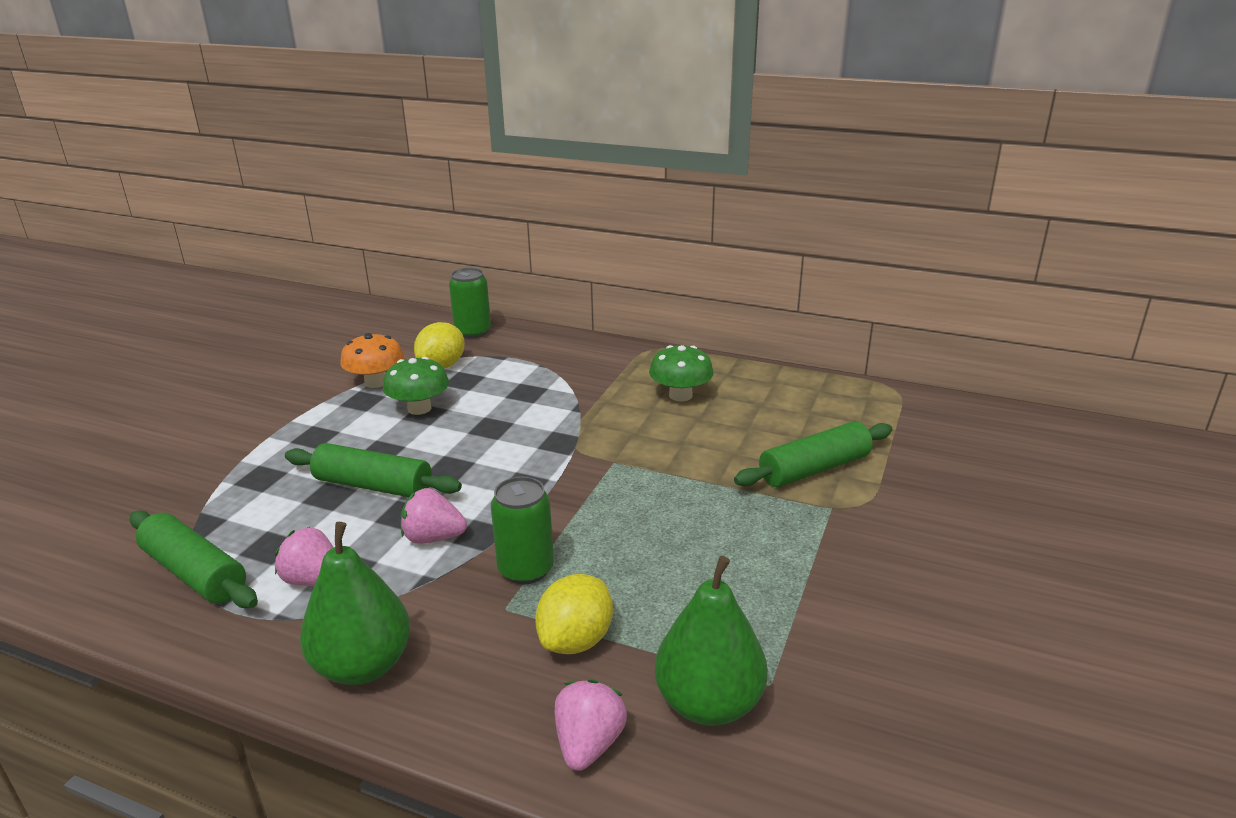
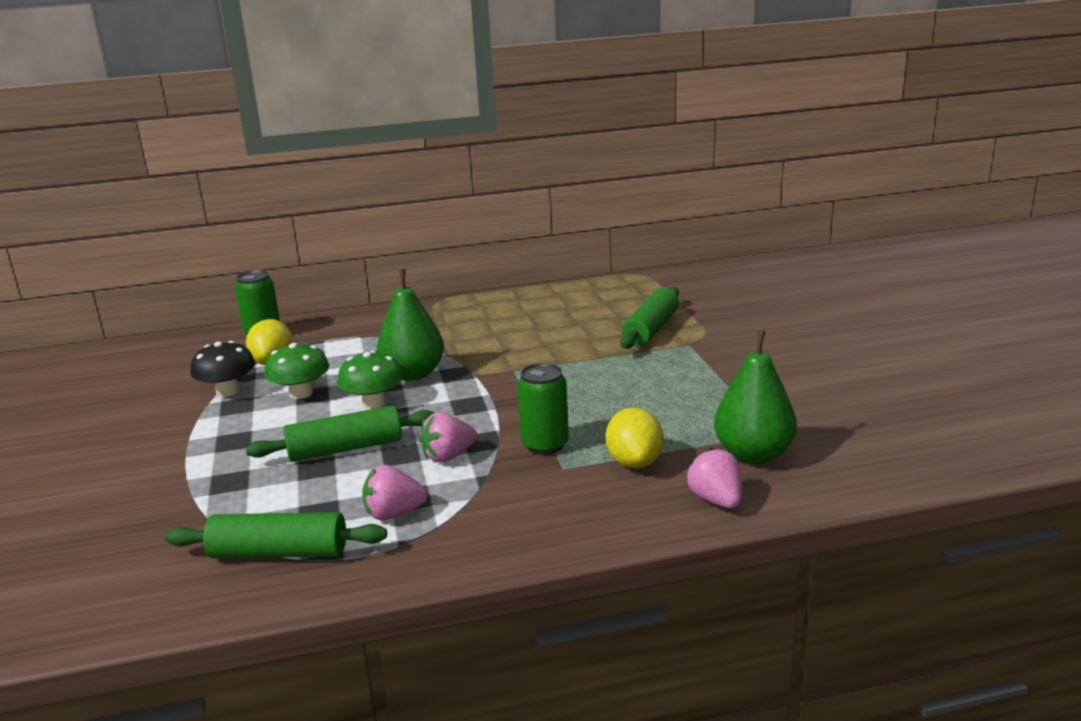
camera: 35 degrees left, 5 degrees down
(363, 665) = (513, 535): green pear -> green pear (413, 374)
(376, 382) = (228, 391): orange mushroom -> black mushroom
(680, 395) = (503, 320): green mushroom -> green mushroom (373, 403)

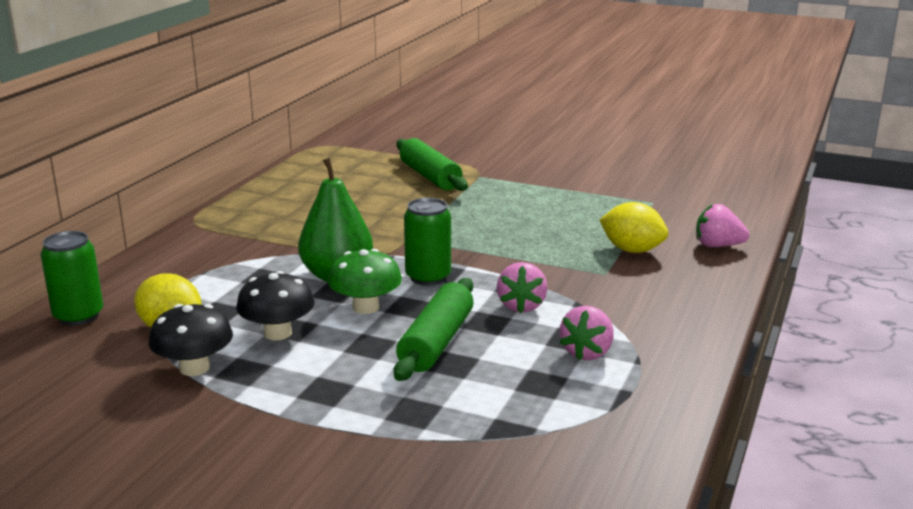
camera: 55 degrees left, 0 degrees up
(279, 552) = (586, 418): green rolling pin -> none
(301, 393) = (278, 333): green mushroom -> black mushroom
(545, 445) = (559, 268): green can -> green can (428, 277)
(753, 454) = (674, 216): green pear -> none

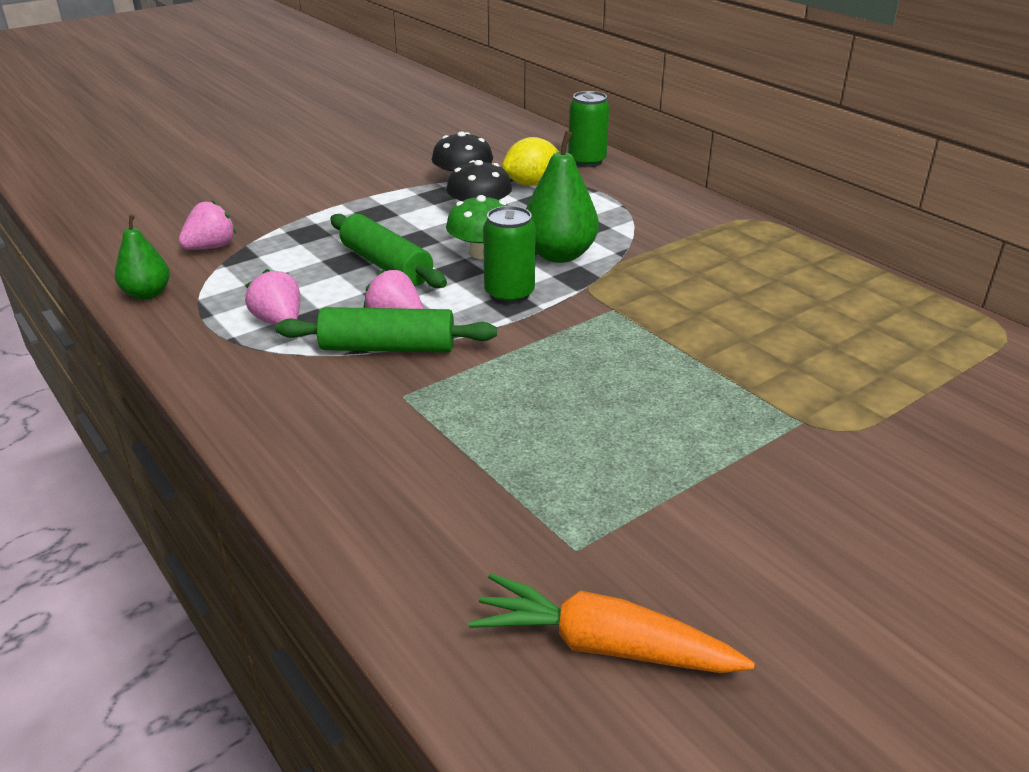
camera: 120 degrees right, 10 degrees up
(430, 176) = (820, 380): green rolling pin -> green rolling pin (387, 348)
(632, 250) = (437, 443): yellow lemon -> none
(638, 446) = (147, 294): none -> green pear
(695, 187) = (603, 645): none -> orange carrot
(717, 246) = (371, 526): pink strawberry -> pink strawberry (211, 247)

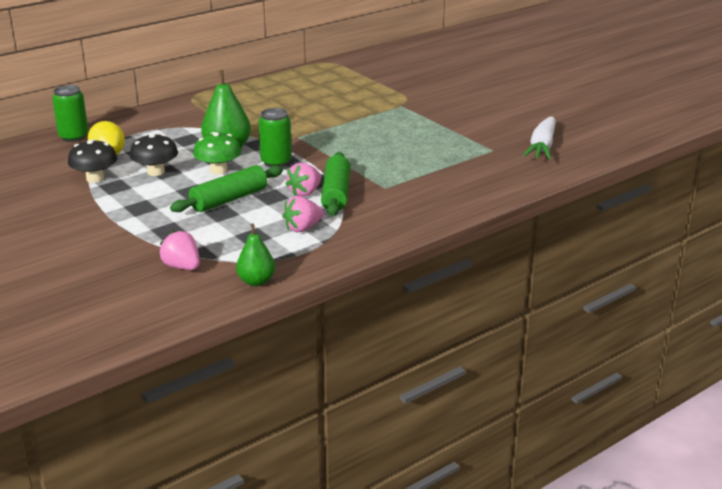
camera: 90 degrees left, 5 degrees down
(603, 645) = (542, 147): orange carrot -> white carrot

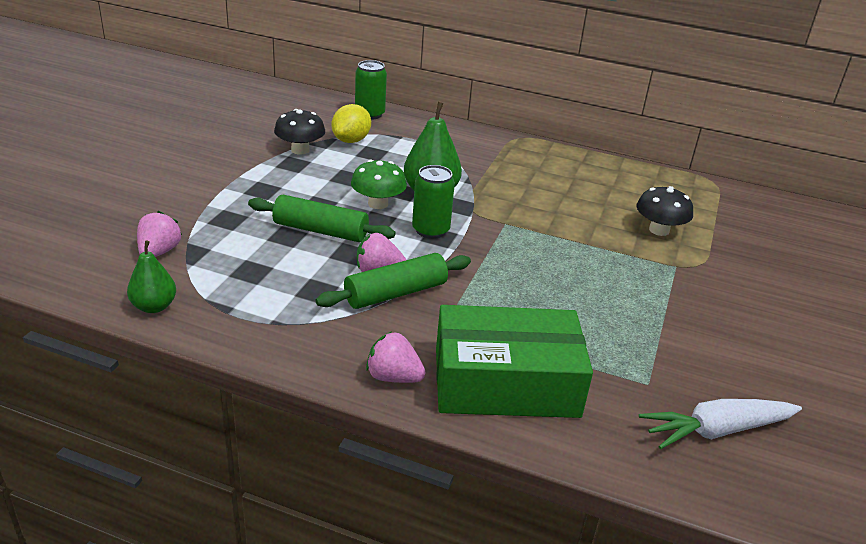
camera: 55 degrees right, 5 degrees up
(156, 172) = (341, 173): black mushroom -> black mushroom (659, 230)
(302, 228) = (294, 297): pink strawberry -> pink strawberry (393, 377)
(456, 186) = (506, 382): none -> green box

